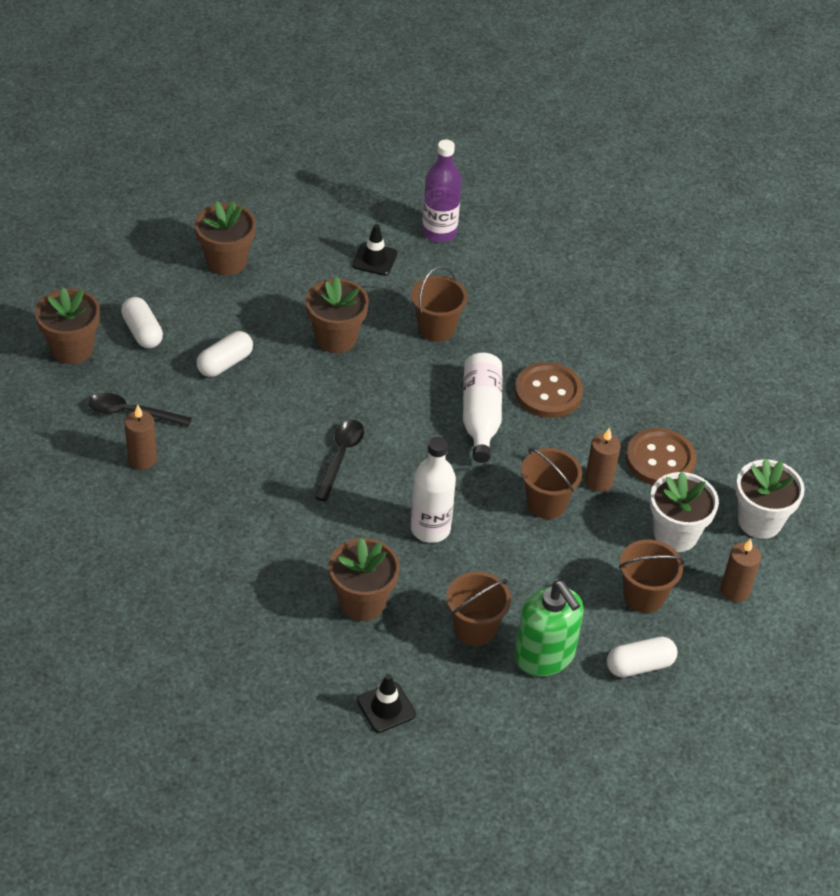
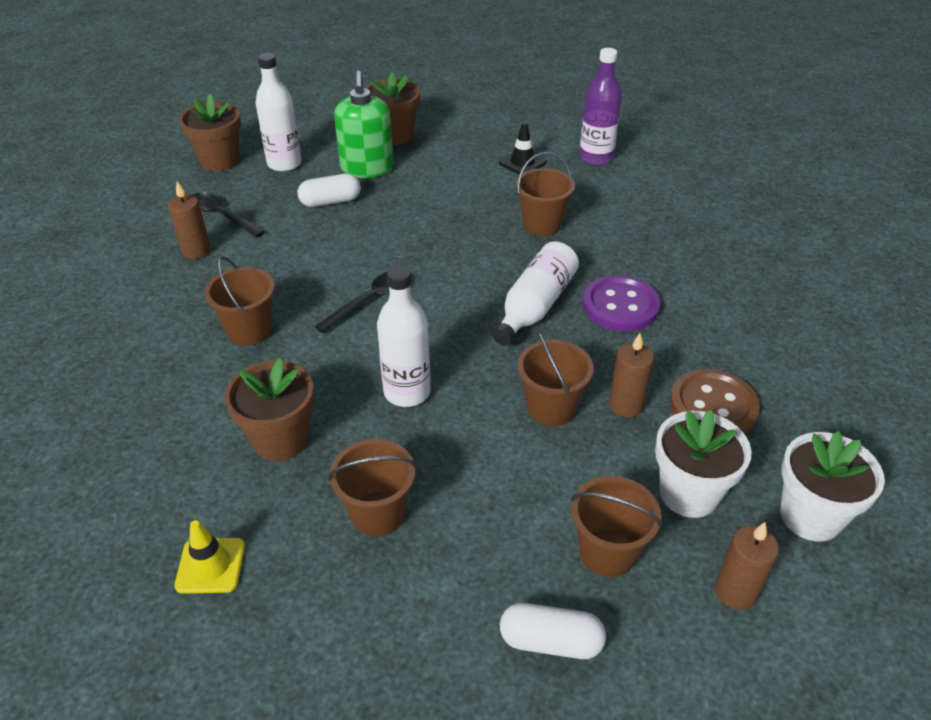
camera: 30 degrees right, 5 degrees down
(142, 332) = (284, 164): white capsule -> white bottle
(260, 520) = (249, 331): none -> brown bucket
(336, 338) = (442, 209): brown flower pot -> none
(386, 707) = (210, 565): black traffic cone -> yellow traffic cone
(545, 656) = (437, 578): green soap dispenser -> green soap dispenser (367, 168)
(548, 392) = (620, 306): brown button -> purple button

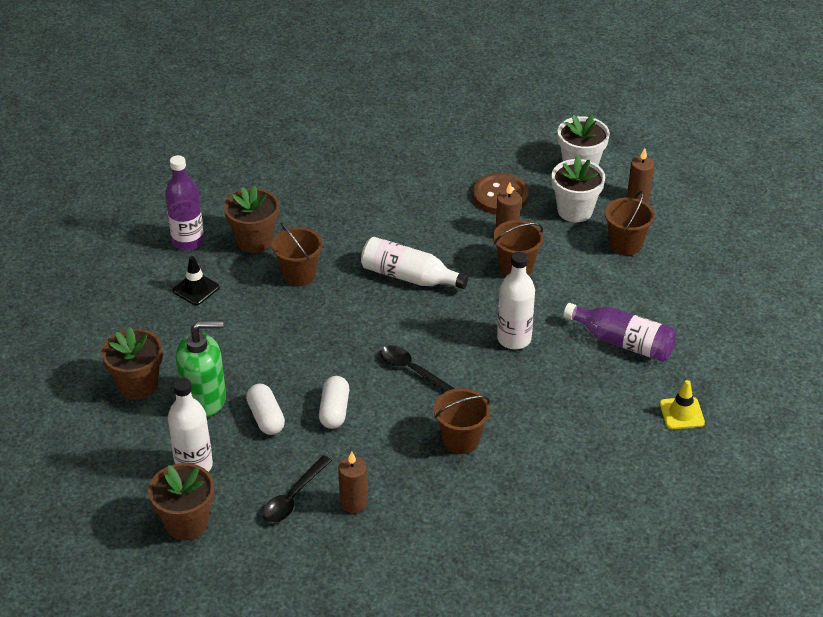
camera: 95 degrees left, 0 degrees up
(280, 440) = (573, 399): brown flower pot -> brown flower pot (254, 241)
(377, 513) = (623, 342): brown bucket -> purple bottle
(551, 641) = (687, 266): white capsule -> white capsule (334, 411)
(620, 306) = (403, 232): purple button -> none

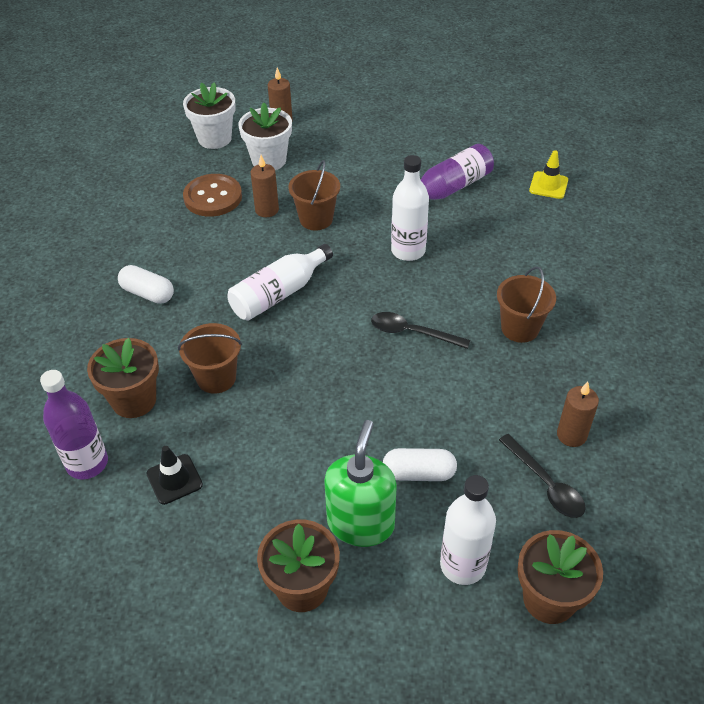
camera: 65 degrees left, 5 degrees up
(334, 411) = (436, 411): white capsule -> white capsule (148, 293)
(413, 371) = (412, 332): black spoon -> black spoon turned 45 degrees clockwise
(625, 244) = (332, 147): brown bucket -> none

